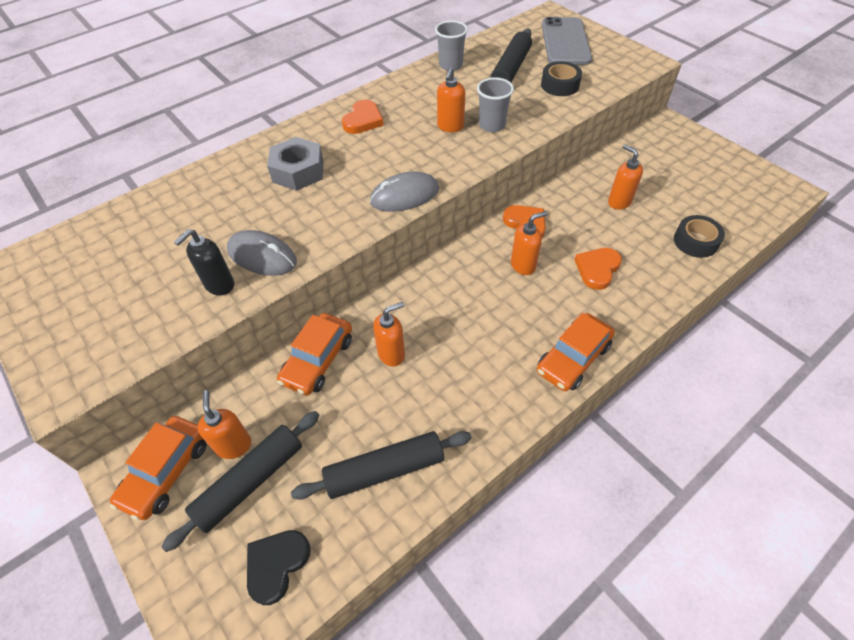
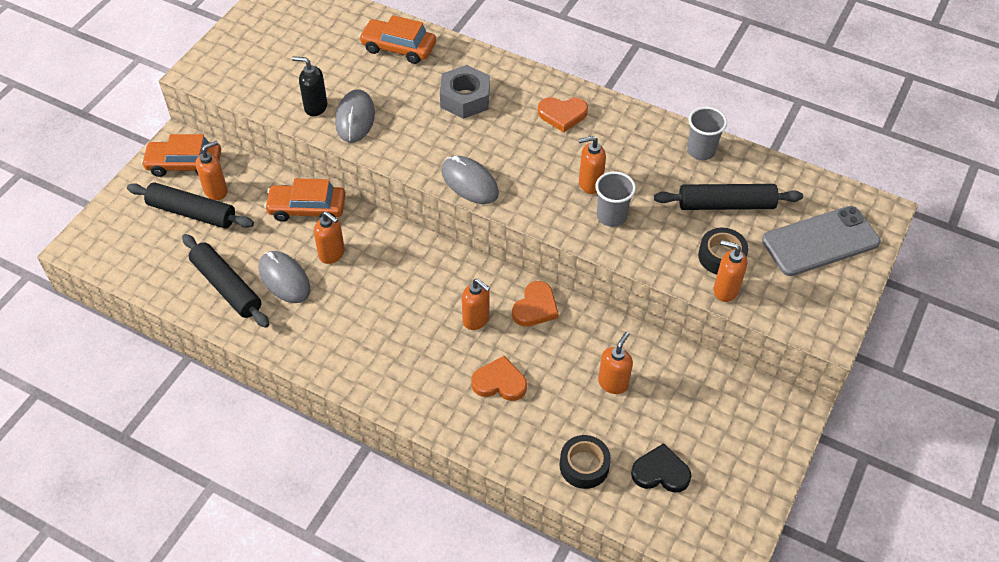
camera: 65 degrees right, 0 degrees up
(276, 565) = (139, 252): black heart -> black heart (660, 472)
(403, 407) = (284, 279): none -> grey mouse
(573, 358) = (379, 385): orange car -> orange car (398, 48)
(592, 92) = (725, 290): none -> orange soap dispenser

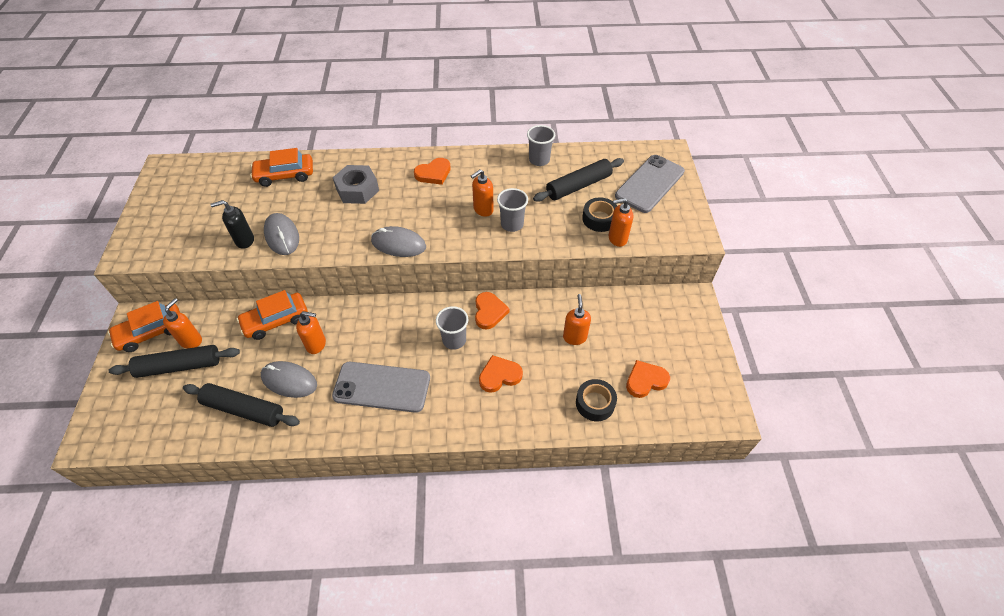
camera: 30 degrees left, 0 degrees up
(370, 332) = (382, 387): none -> grey phone
(476, 319) = (454, 340): orange soap dispenser -> grey cup
(660, 472) = (645, 380): black heart -> orange heart

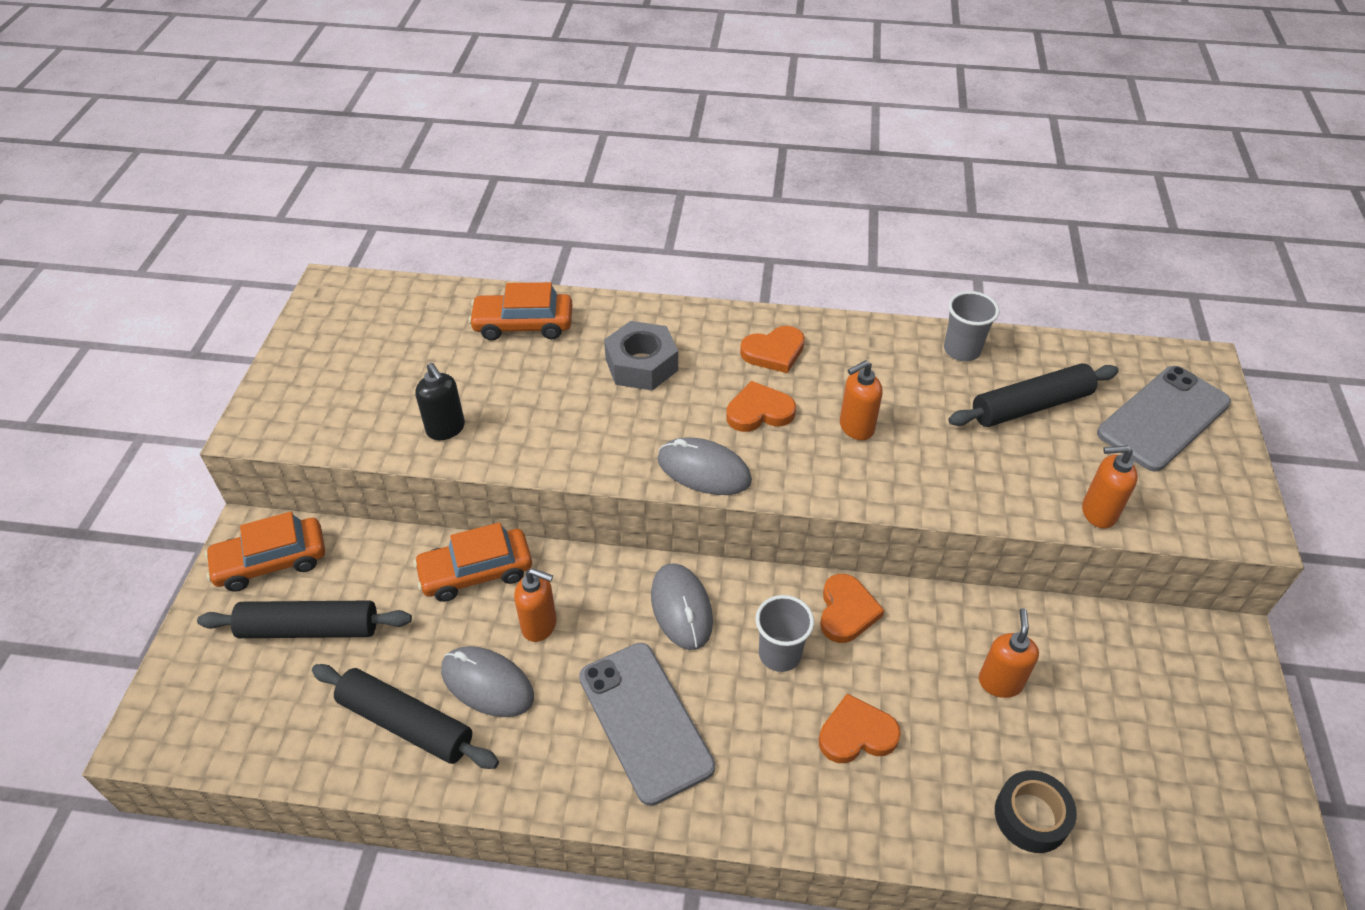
camera: 10 degrees right, 5 degrees down
(191, 340) = (333, 586): orange soap dispenser -> none
(244, 240) = (446, 429): black soap dispenser -> black soap dispenser turned 120 degrees counterclockwise
(282, 236) = (508, 429): grey mouse -> grey mouse (681, 608)
(382, 387) = (645, 721): grey phone -> grey phone turned 45 degrees clockwise
(512, 224) = (906, 461): grey cup -> none
(599, 219) = (1066, 471): black tape -> none
(645, 380) = (1130, 788): orange heart -> orange heart (759, 411)

